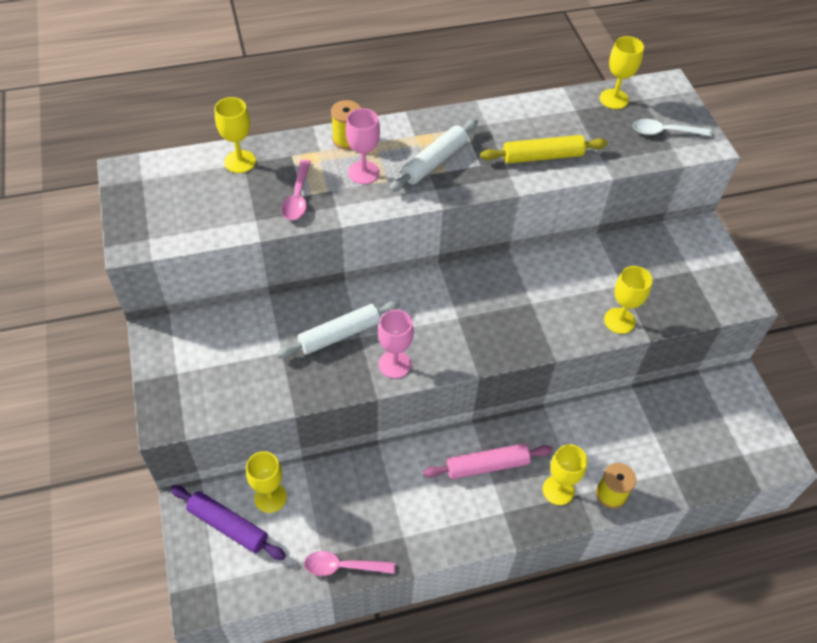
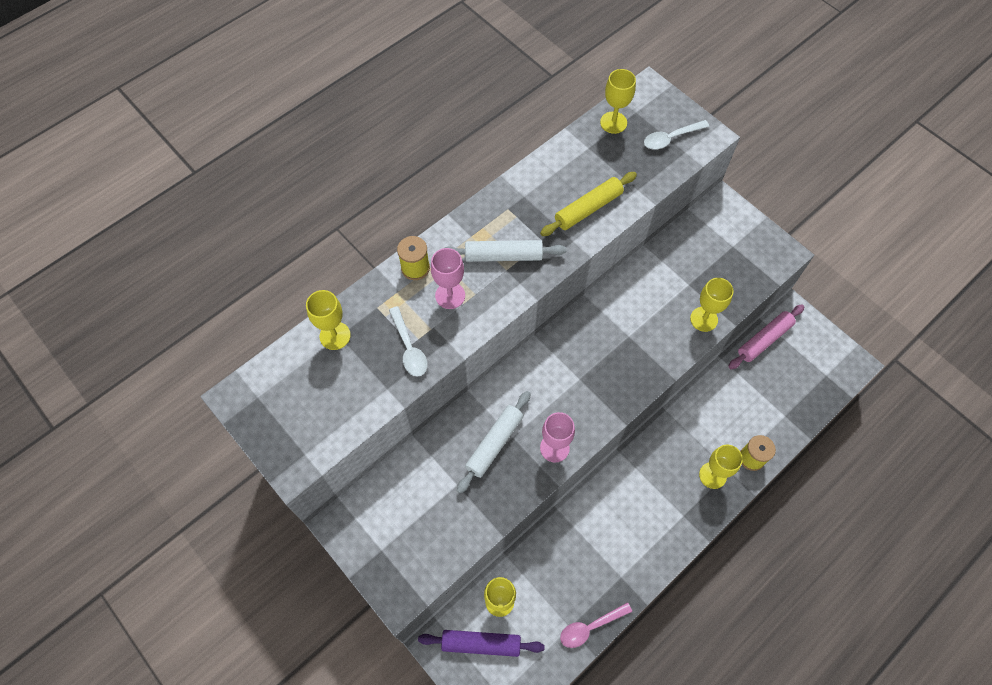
camera: 25 degrees left, 10 degrees up
(298, 197) = (409, 347): pink spoon -> white spoon
(434, 162) = (503, 256): white rolling pin -> white rolling pin turned 75 degrees clockwise
(487, 466) = (650, 483): pink rolling pin -> pink rolling pin (764, 340)

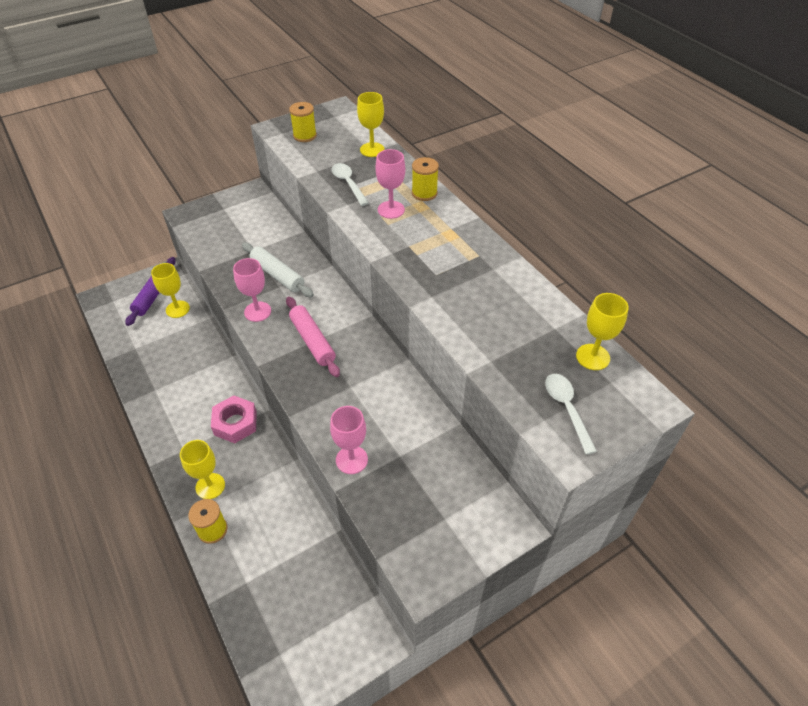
camera: 100 degrees right, 15 degrees down
(310, 422) = (305, 136): none -> yellow spool
(409, 347) = (348, 184): white spoon -> white spoon turned 75 degrees clockwise
(503, 256) = (424, 246): white rolling pin -> none
(588, 209) = (469, 314): yellow rolling pin -> none
(590, 627) = (128, 361): pink spoon -> none
(640, 476) = (235, 423): none -> pink nut
(704, 319) = (351, 460): yellow goblet -> pink goblet
(764, 340) = (347, 589): pink rolling pin -> pink rolling pin (312, 341)

